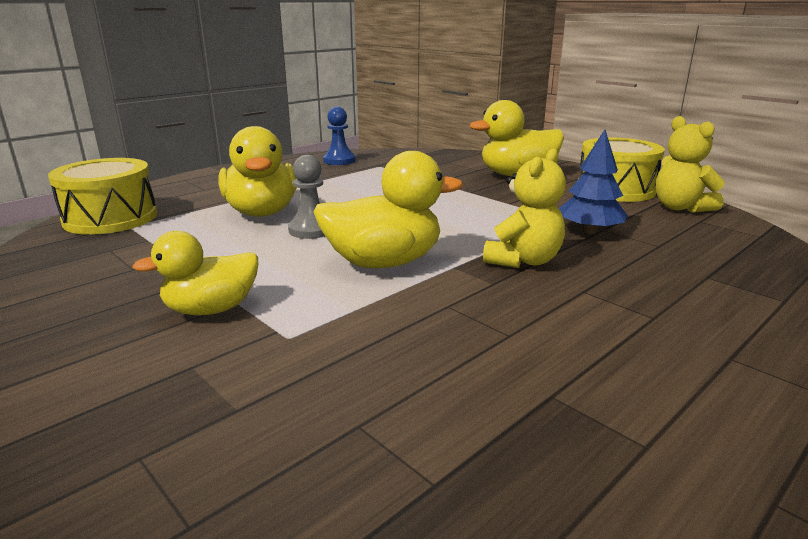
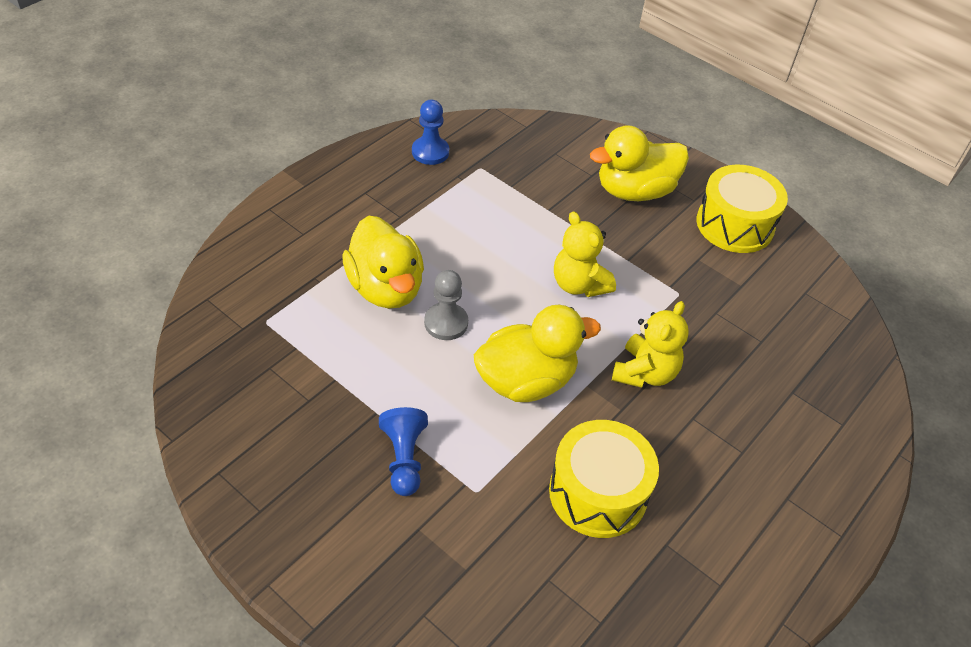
camera: 10 degrees left, 25 degrees up
(110, 218) = (236, 305): yellow drum -> yellow drum (598, 493)
(211, 309) = (404, 459): yellow duck -> blue pawn
(589, 231) = (703, 317): blue tree -> none
(680, 208) = (792, 265): yellow teddy bear -> yellow teddy bear (579, 284)

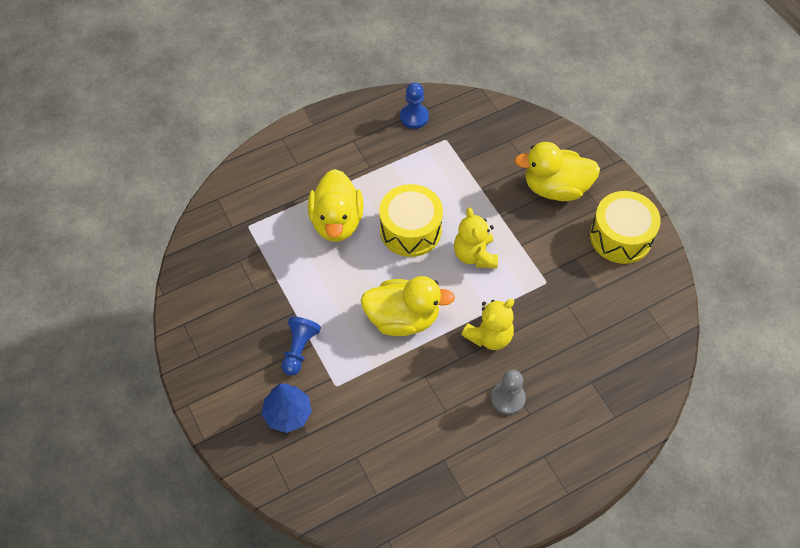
camera: 25 degrees right, 10 degrees up
(425, 550) = (288, 414): none -> blue tree
(446, 323) = (367, 259): grey pawn -> grey pawn (507, 398)
(598, 493) = (414, 411): yellow drum -> yellow drum (410, 230)

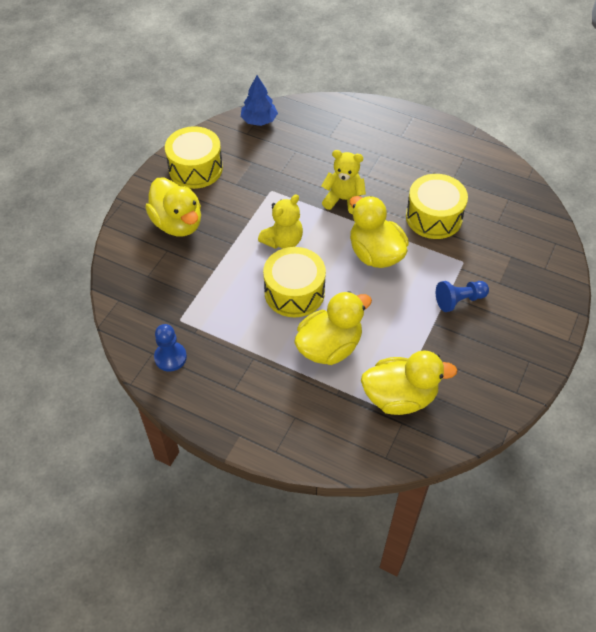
camera: 125 degrees left, 5 degrees down
(253, 240) = (400, 397): none -> yellow duck
(288, 414) = (510, 276): blue tree -> blue tree (259, 120)
(407, 401) = (434, 217): none -> yellow drum
(507, 398) = (380, 169): grey pawn -> none

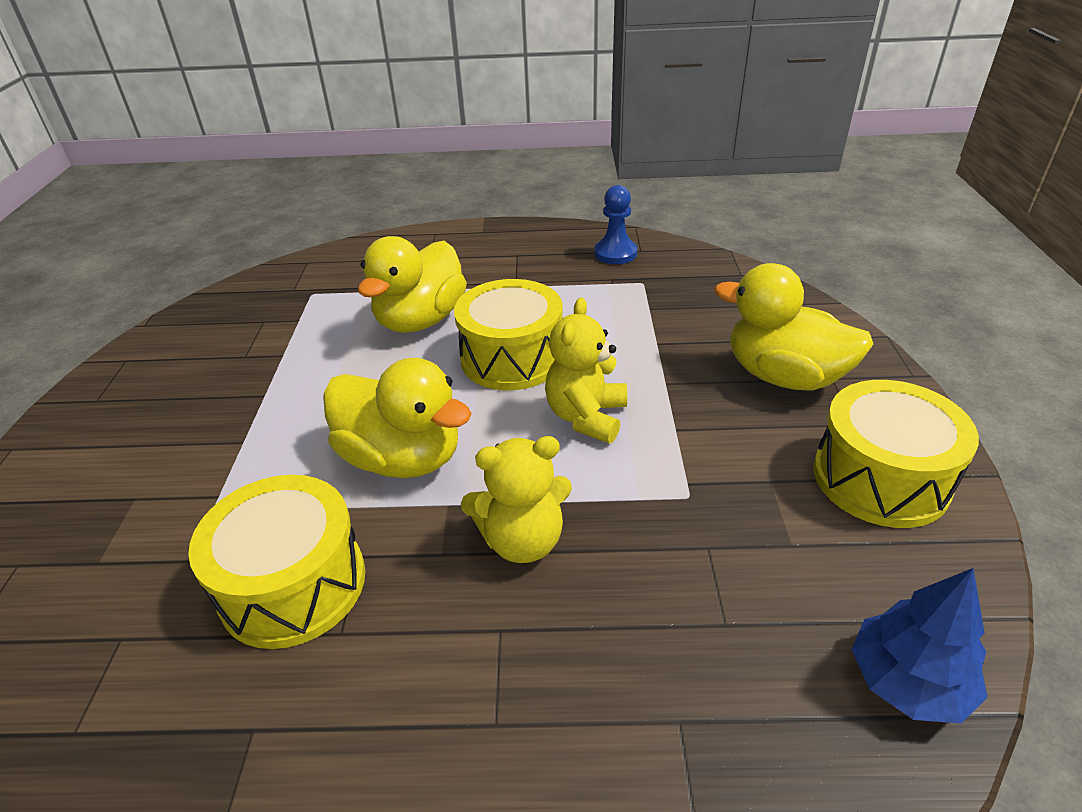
camera: 155 degrees right, 15 degrees down
(400, 397) = (302, 307): yellow duck -> none
(459, 300) = (220, 440): blue pawn -> none

